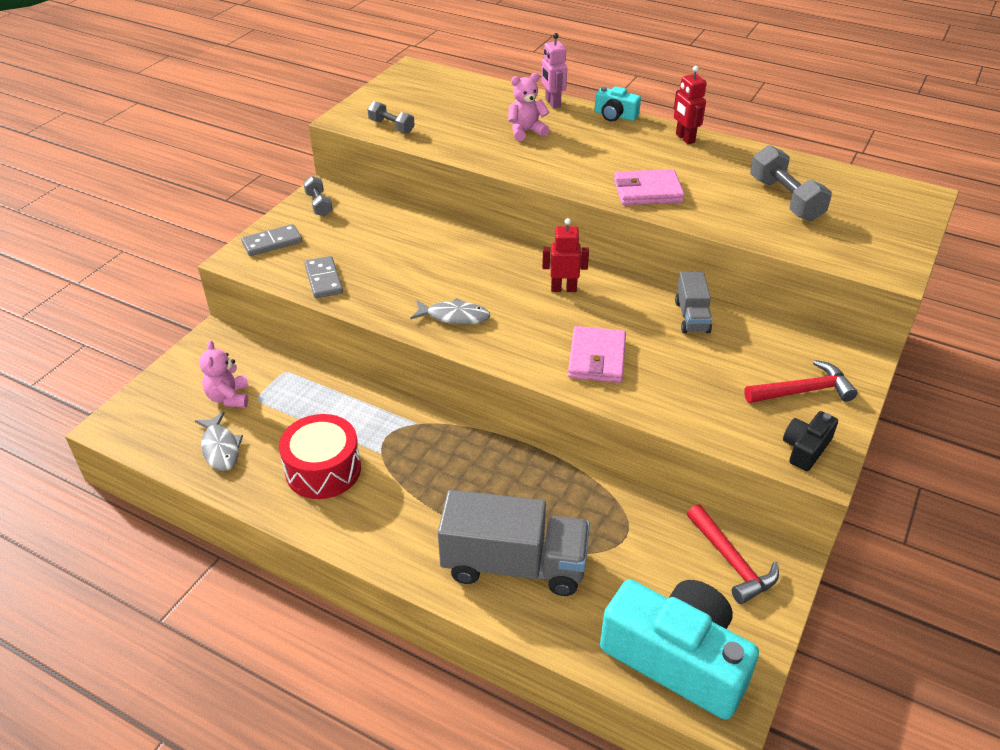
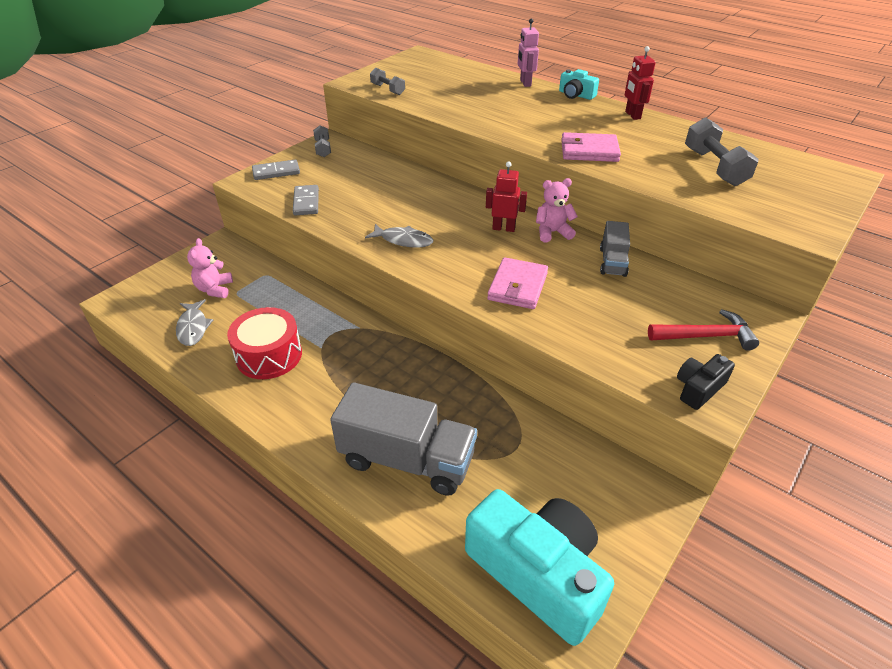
camera: 10 degrees right, 0 degrees up
(526, 131) = (497, 100): pink teddy bear -> pink teddy bear (552, 232)
(732, 562) = (612, 487): red hammer -> none

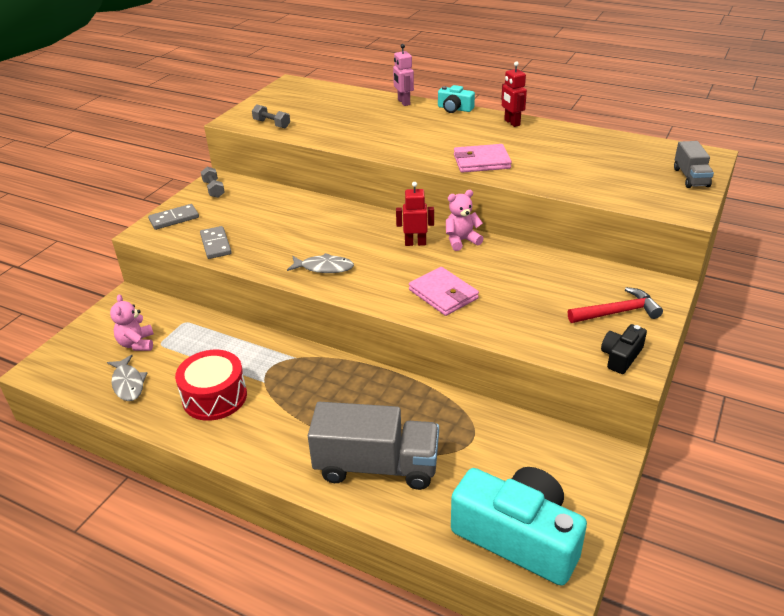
camera: 10 degrees left, 5 degrees down
(517, 286) = (443, 294): pink wallet -> pink wallet turned 45 degrees counterclockwise
(612, 262) = (522, 260): grey truck -> grey truck (690, 177)
(714, 167) = (595, 163): grey dumbbell -> none

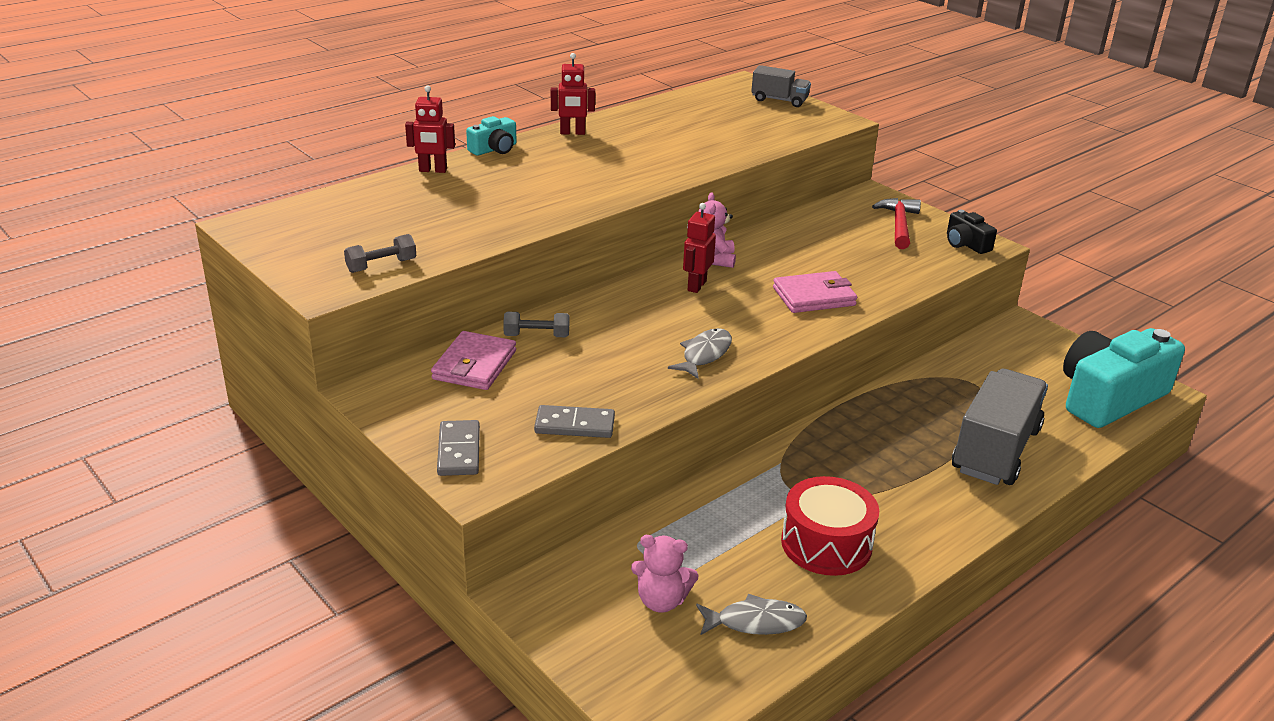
camera: 70 degrees left, 5 degrees down
(214, 189) = (399, 400): grey dumbbell -> grey dumbbell (536, 336)
(403, 102) = (433, 170): pink robot -> red robot
(481, 162) = (653, 171): pink wallet -> pink wallet (474, 365)

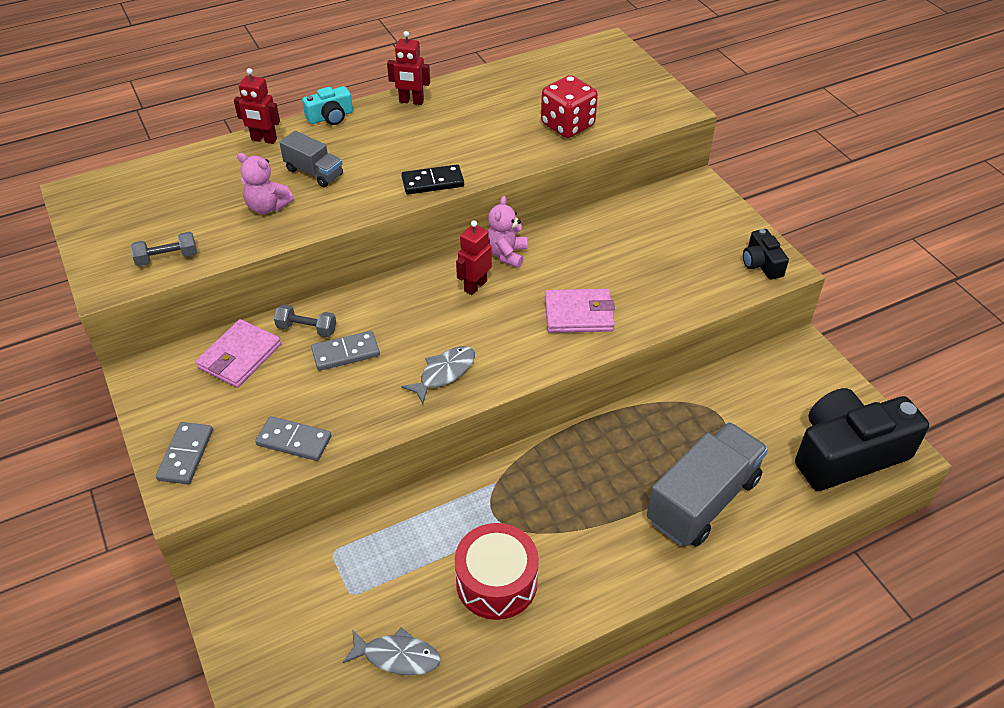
camera: 15 degrees right, 15 degrees up
(590, 350) = (346, 353): none -> grey domino
(633, 187) = (432, 182): none -> black domino
(661, 601) = (328, 617): pink teddy bear -> pink teddy bear (267, 207)
(741, 139) = (567, 125): none -> red dice
(779, 100) = (631, 73): grey truck -> grey truck (314, 172)
(899, 224) = (706, 230): red hammer -> none
(1109, 397) = (847, 454): turquoise camera -> black camera

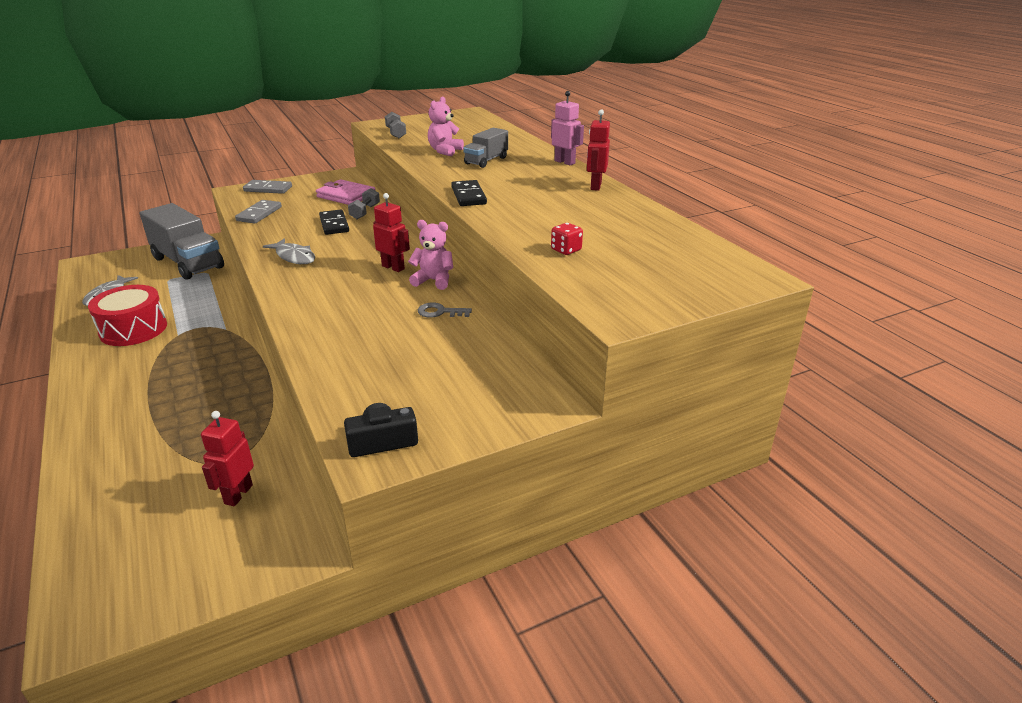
camera: 90 degrees right, 15 degrees down
(264, 140) = (530, 146): red robot -> red robot (238, 494)
(330, 117) = (565, 162): turquoise camera -> pink robot
(346, 353) = (334, 224): grey domino -> black domino
(567, 125) = (566, 250): red dice -> red dice, size x0.49
(570, 246) = (440, 312): none -> grey key
(578, 314) = (338, 314): pink wallet -> none
(703, 500) = (131, 437): grey truck -> grey truck (188, 263)
(847, 454) = (114, 565): black camera -> none

